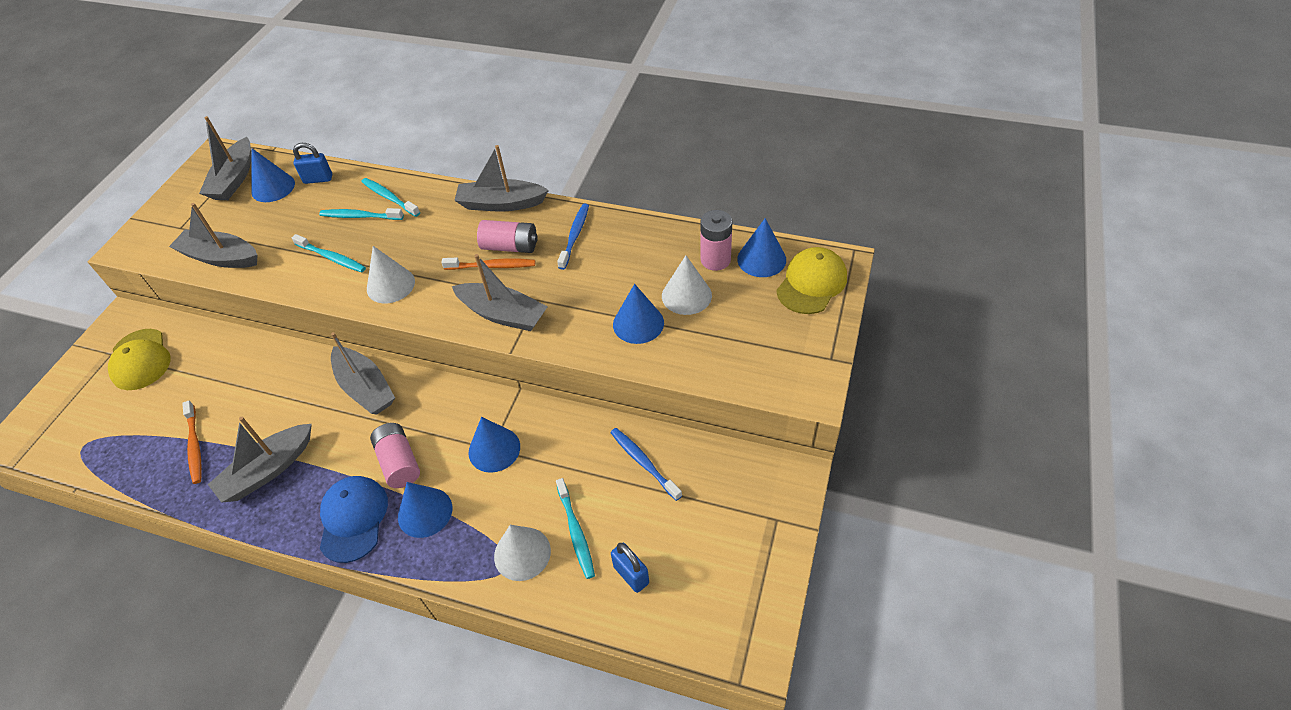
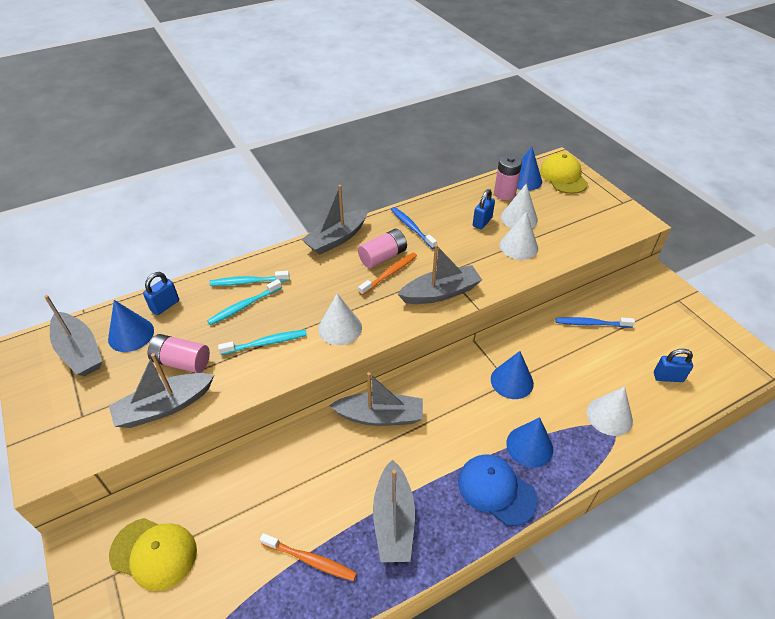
camera: 50 degrees left, 5 degrees down
(399, 462) = (471, 435): pink battery -> pink battery (182, 362)
(576, 532) = (615, 382): turquoise toothbrush -> none
(638, 323) = (518, 246): blue cone -> white cone
(644, 274) = (482, 222): none -> blue padlock

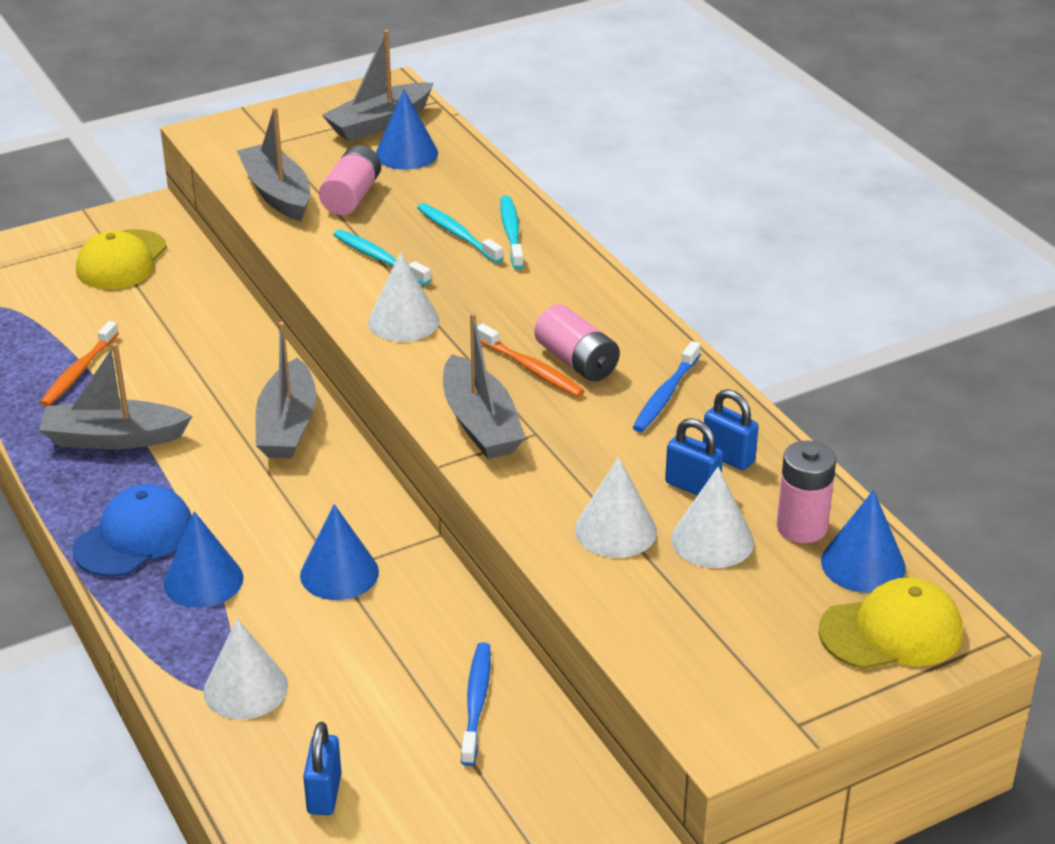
camera: 90 degrees right, 10 degrees down
(165, 306) = (461, 171): blue padlock -> blue padlock (728, 457)
(266, 343) = (379, 258): turquoise toothbrush -> turquoise toothbrush turned 150 degrees clockwise
(336, 239) = (625, 311): grey boat -> none
(412, 227) = (665, 395): blue toothbrush -> blue toothbrush turned 150 degrees clockwise

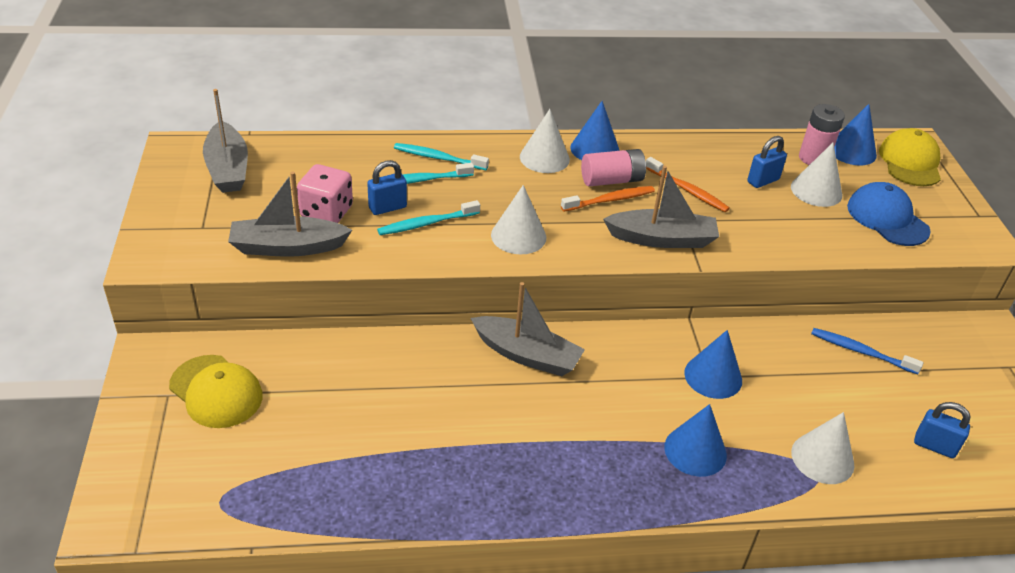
camera: 70 degrees left, 5 degrees up
(79, 372) = (373, 461): orange toothbrush -> orange toothbrush (687, 190)
(113, 438) = (486, 460): grey boat -> none
(134, 537) = (626, 479): blue cap -> blue cap (887, 218)
(351, 196) = (326, 212): pink battery -> pink dice
(406, 153) = (287, 169): blue cone -> blue cone (595, 149)
(615, 530) = (796, 221): white cone -> white cone (544, 158)
(665, 395) = (666, 160): blue toothbrush -> none
(728, 457) = (739, 160): blue padlock -> blue padlock (387, 208)

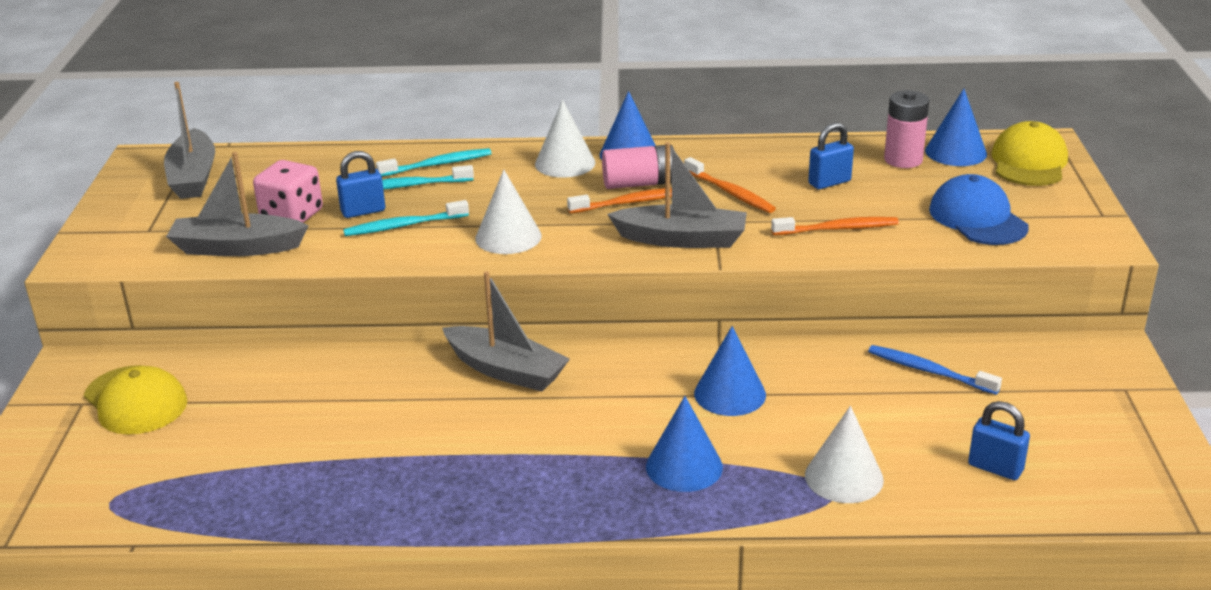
camera: 10 degrees right, 10 degrees down
(438, 158) = (438, 164): turquoise toothbrush -> turquoise toothbrush turned 135 degrees clockwise
(783, 229) = (838, 229): none -> orange toothbrush
(816, 191) = (895, 191): white cone -> none

